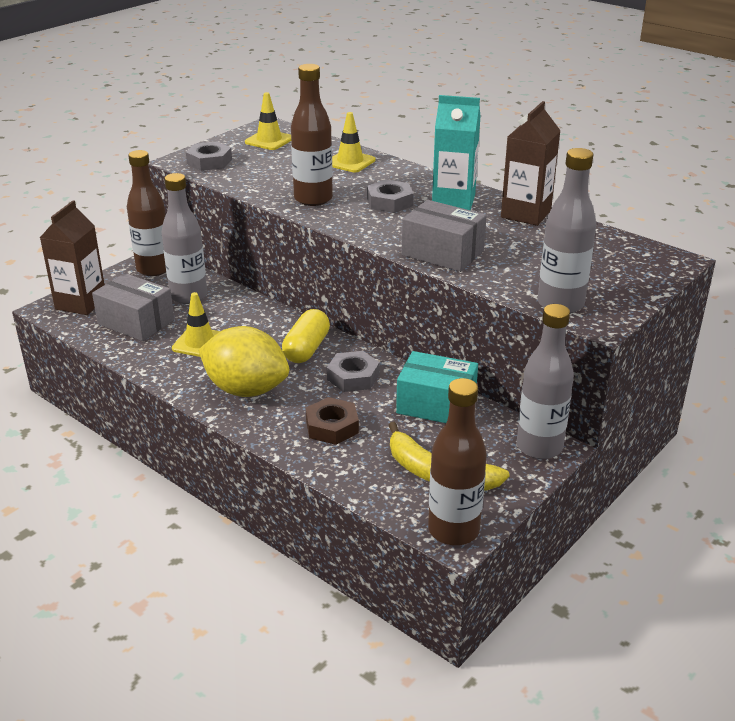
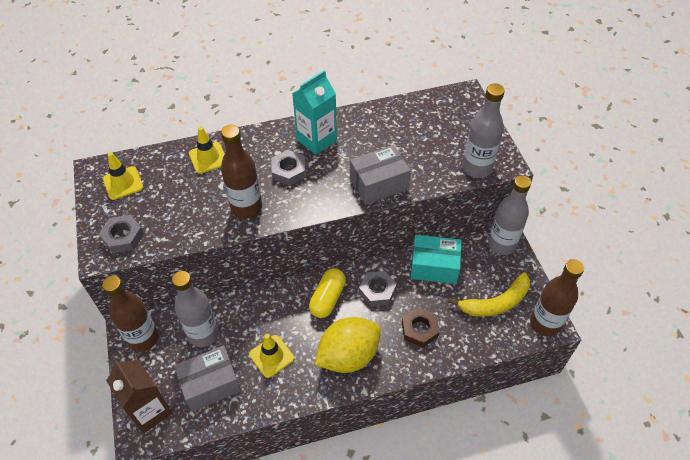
camera: 55 degrees left, 20 degrees up
(306, 349) = (328, 298): yellow capsule -> yellow capsule turned 60 degrees clockwise
(436, 405) = (434, 266): turquoise box -> turquoise box turned 45 degrees clockwise
(526, 214) = (363, 118): brown carton -> none

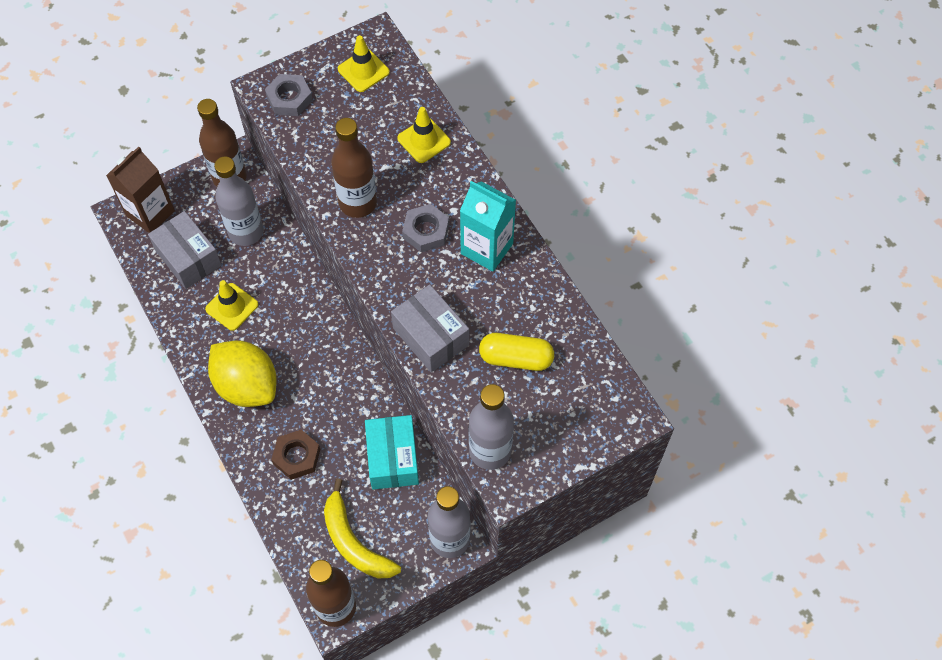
camera: 75 degrees right, 10 degrees up
(328, 298) = (318, 345): yellow capsule -> yellow capsule (516, 358)
(377, 291) = (341, 398): grey nut -> none

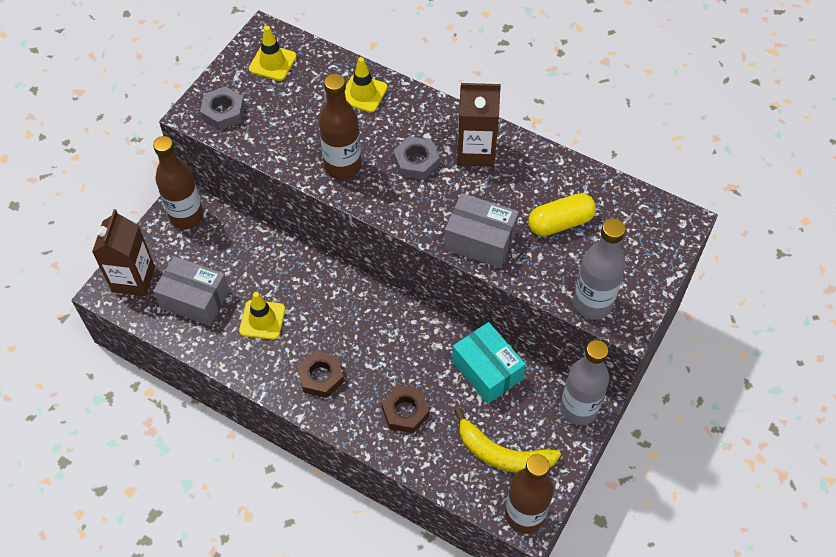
camera: 30 degrees left, 5 degrees down
(246, 232) = (232, 253): grey bottle -> none
(247, 385) = (321, 377): yellow lemon -> brown nut
(487, 248) = (475, 152): turquoise carton -> brown carton

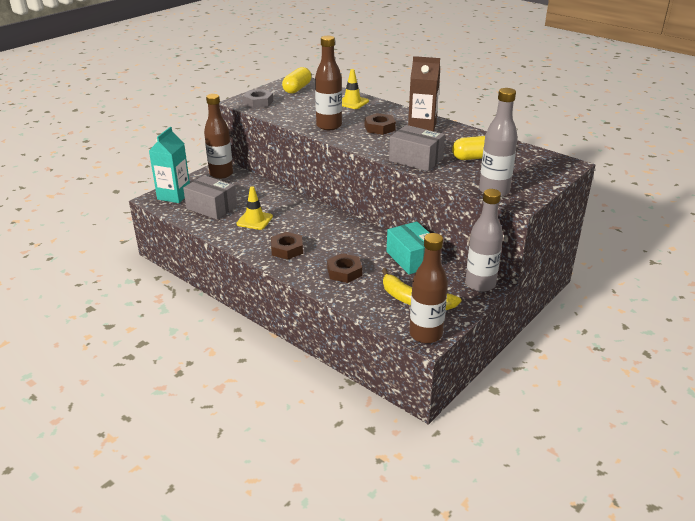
camera: 10 degrees right, 25 degrees down
(133, 279) = (174, 195): brown carton -> turquoise carton
(272, 63) = (297, 89): yellow traffic cone -> yellow capsule
(416, 162) = (379, 128): grey nut -> brown nut

